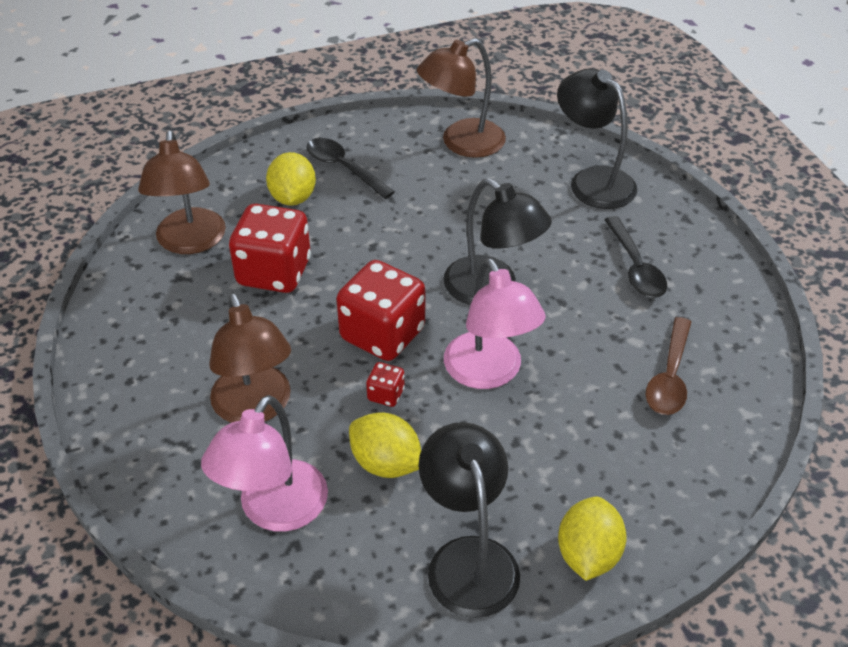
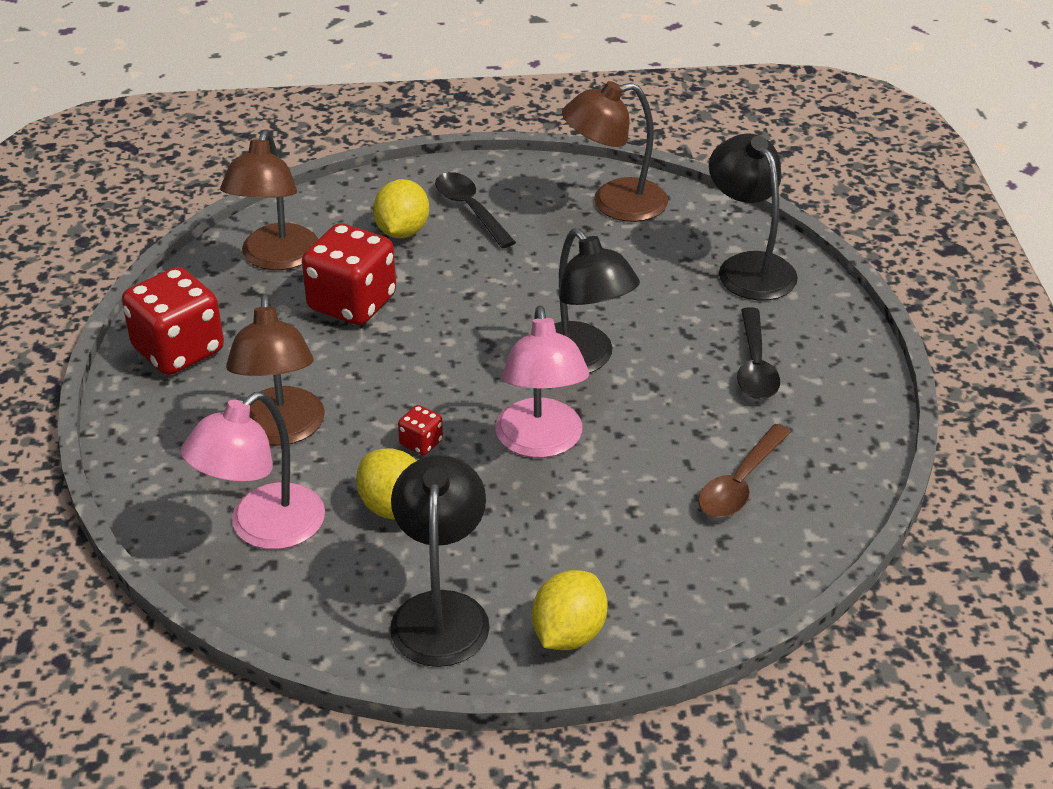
camera: 15 degrees right, 5 degrees down
(382, 334) = (442, 384): red dice -> red dice (178, 350)

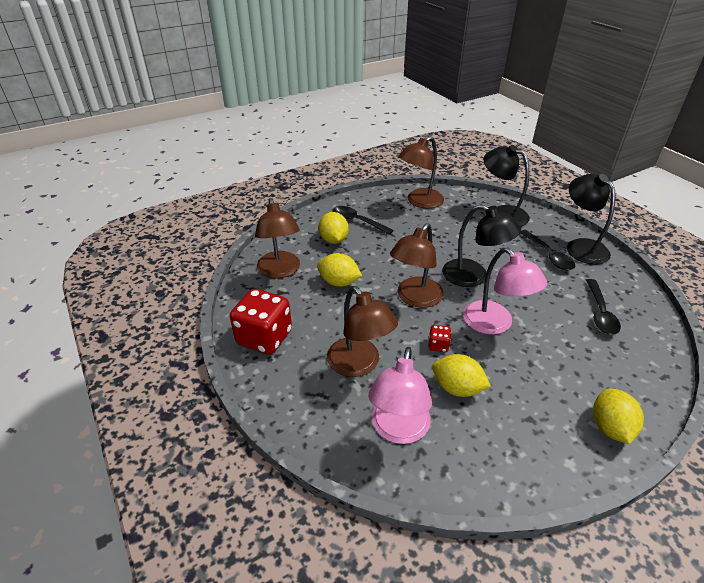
camera: 25 degrees left, 0 degrees up
(352, 303) = (339, 282): red dice -> yellow lemon
(441, 611) = (537, 442): black lamp -> black lamp (581, 246)
(450, 364) = (415, 298): none -> brown lamp
(740, 483) = (600, 313): brown spoon -> black spoon

